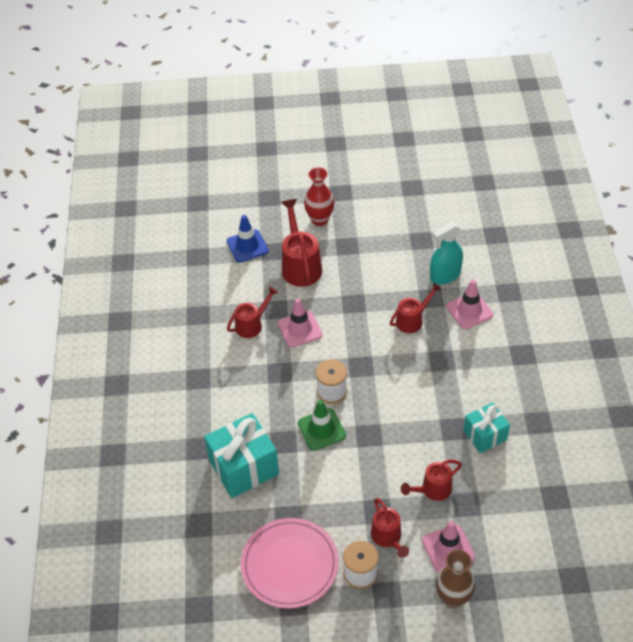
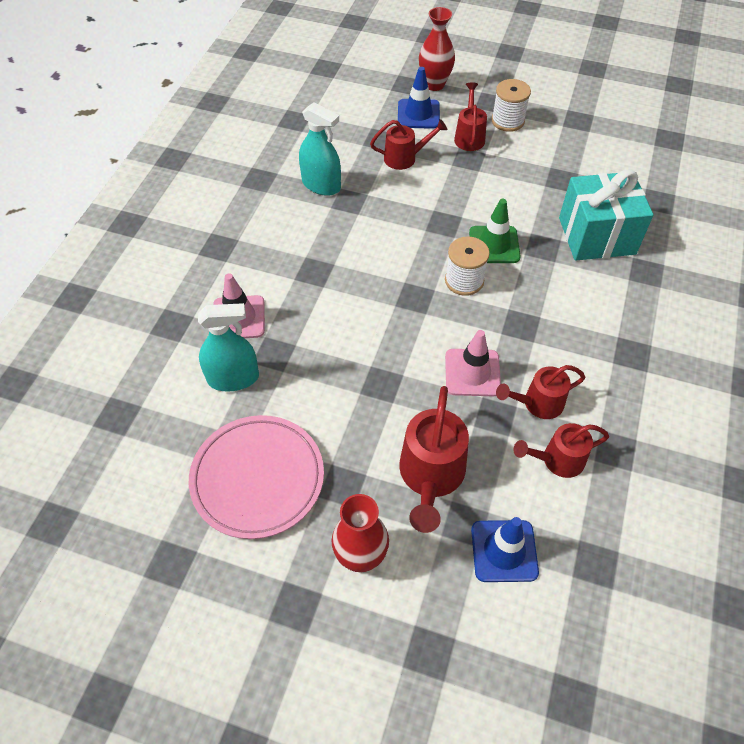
camera: 160 degrees left, 5 degrees up
(290, 565) = (572, 144): pink plate -> pink plate (257, 478)
(412, 320) = (317, 331): red watering can -> red watering can (557, 460)
(448, 549) = (418, 114): pink traffic cone -> blue traffic cone
(453, 598) = (434, 84): brown vase -> red vase
(485, 435) = (321, 185): turquoise gift -> turquoise spray bottle

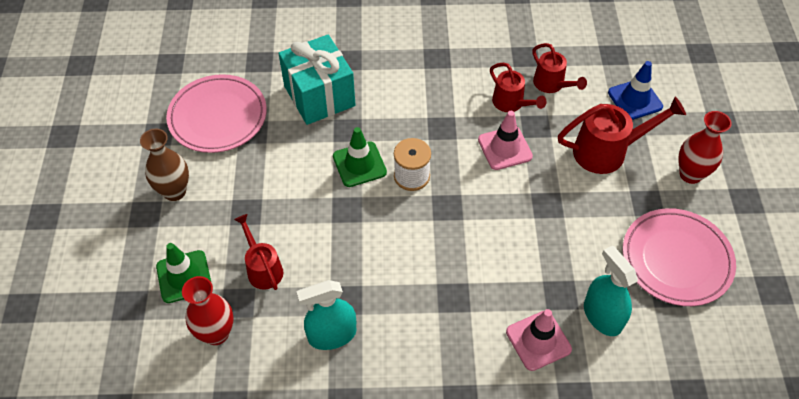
camera: 110 degrees left, 0 degrees up
(321, 185) = (332, 335): turquoise spray bottle -> turquoise spray bottle turned 120 degrees counterclockwise
(418, 114) = (184, 276): blue traffic cone -> green traffic cone
(434, 84) = (124, 276): red vase -> red vase (216, 333)
(469, 136) = (210, 219): red watering can -> none
(507, 121) = (174, 191): white spool -> brown vase
(588, 159) = (218, 117): none -> pink plate

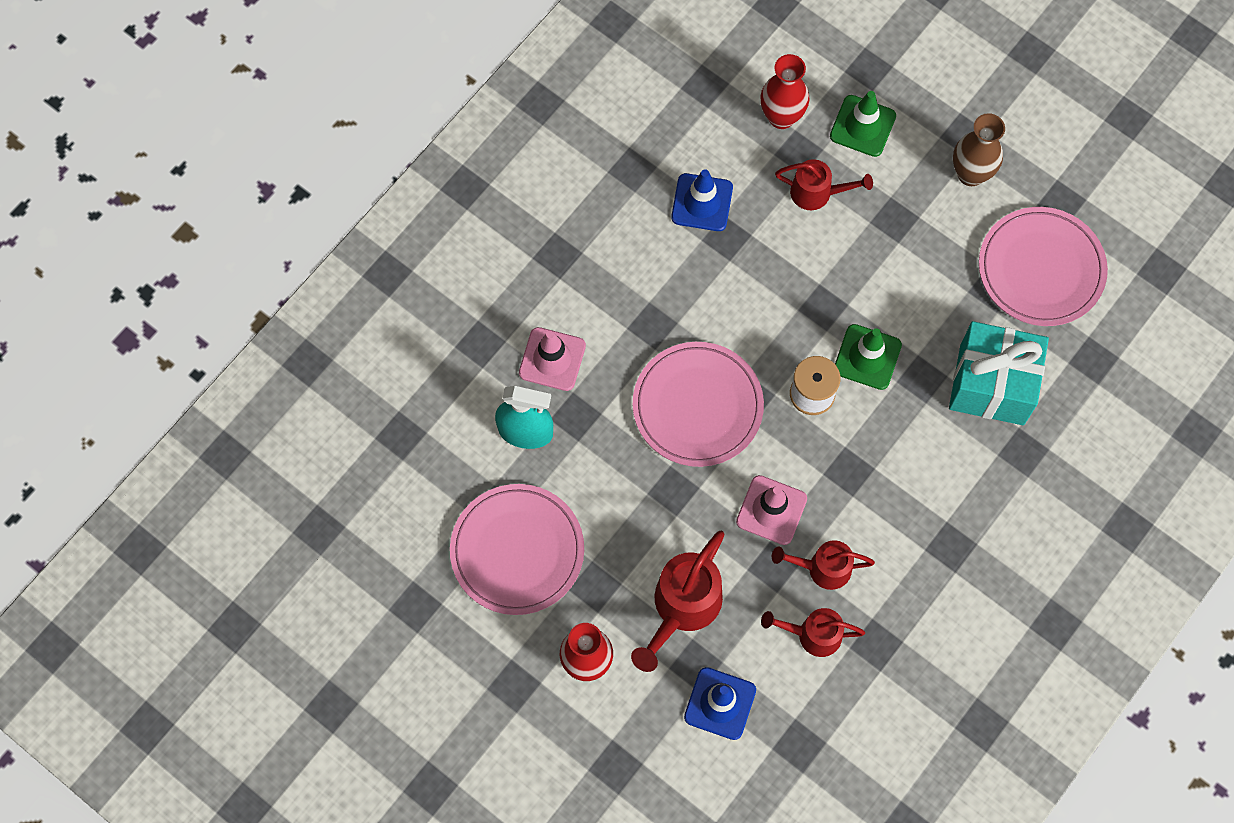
camera: 130 degrees right, 15 degrees up
(332, 335) = (702, 202): turquoise spray bottle -> blue traffic cone
(481, 230) = (697, 406): none -> pink plate

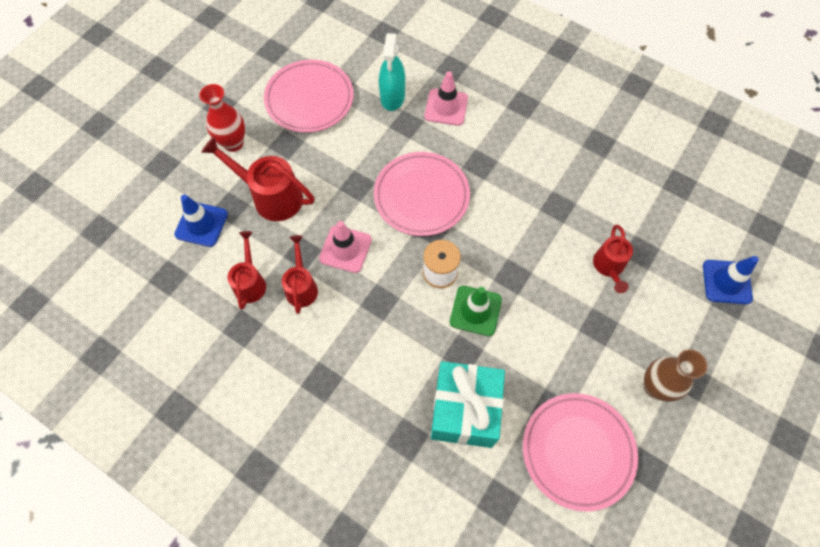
camera: 85 degrees right, 5 degrees down
(702, 202) = (582, 188): blue traffic cone -> blue traffic cone (726, 282)
(781, 117) = (668, 238): red vase -> none
(862, 126) = (676, 298): green traffic cone -> none

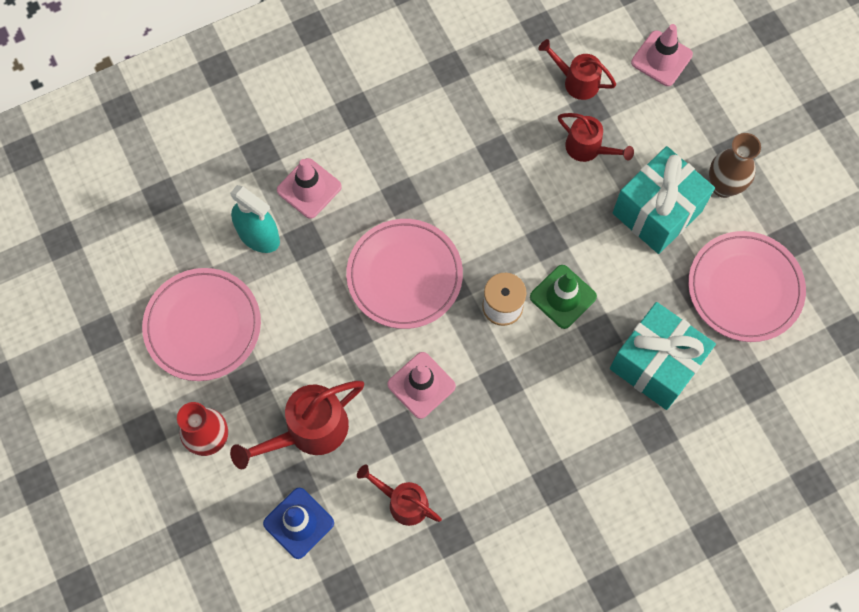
camera: 60 degrees left, 5 degrees up
(301, 286) = (438, 451): red watering can -> red watering can (576, 81)
(594, 345) = (657, 212): none -> turquoise gift
(726, 282) = (661, 58): blue traffic cone -> pink traffic cone

